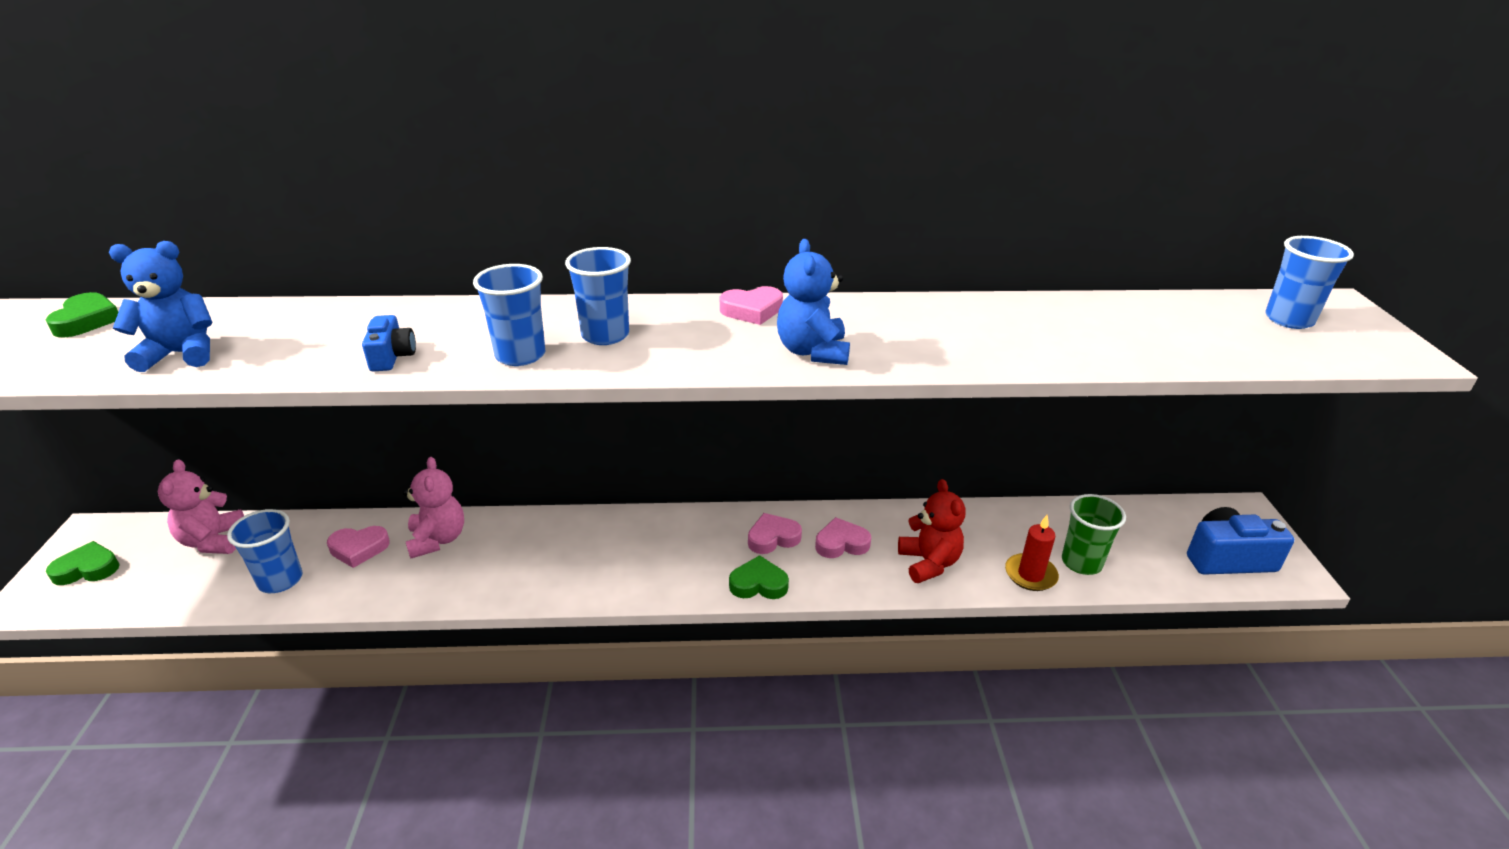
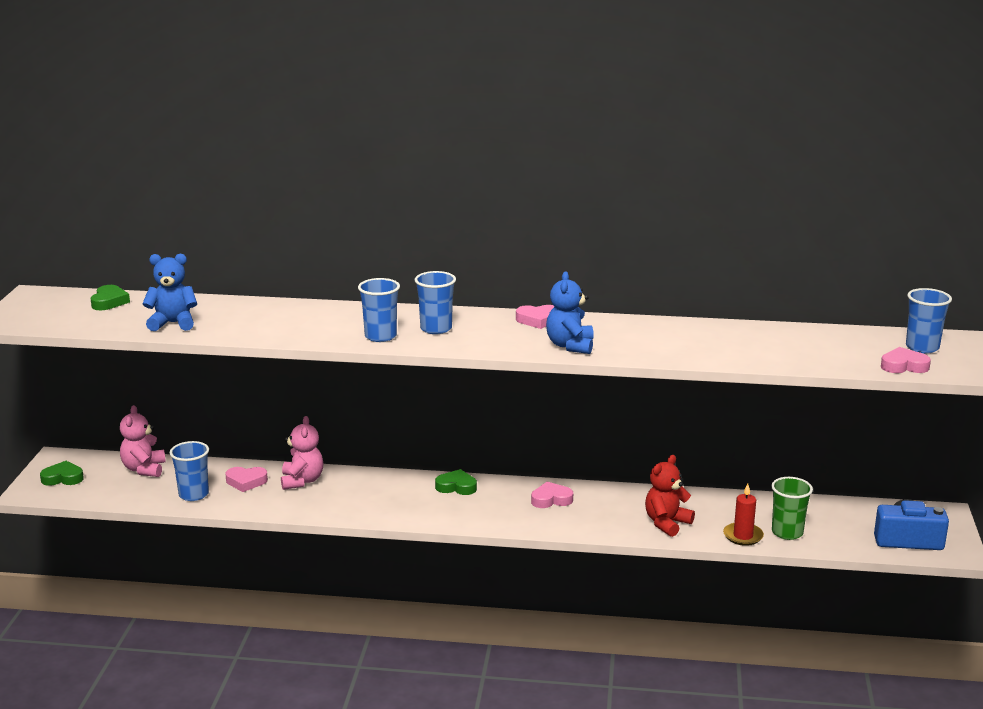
camera: 10 degrees right, 10 degrees down
(392, 356) = (301, 332): blue camera -> none
(758, 584) = (533, 524): green heart -> green heart (456, 487)
(841, 543) = (603, 507): pink heart -> pink heart (903, 366)
(929, 563) = (666, 523): red teddy bear -> red teddy bear turned 135 degrees counterclockwise

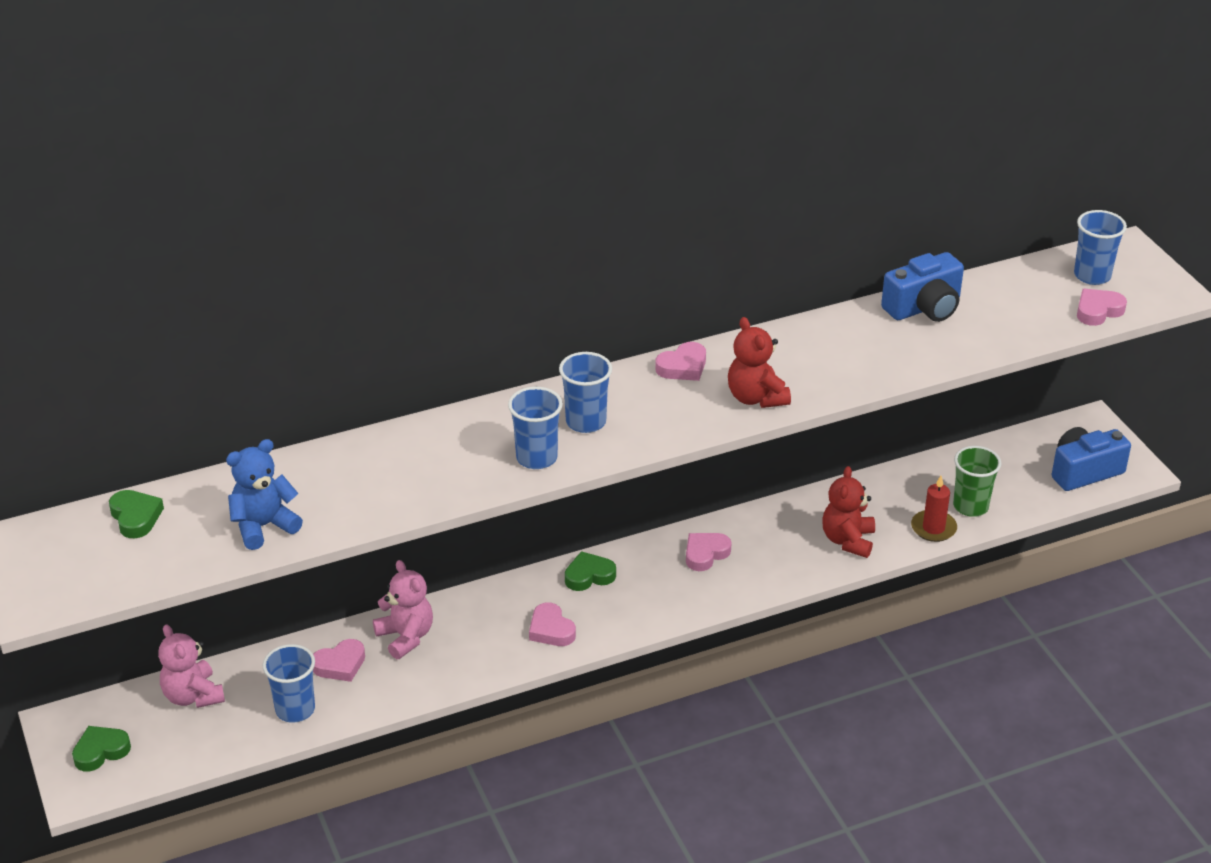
camera: 30 degrees left, 15 degrees up
(399, 506) = (551, 629): none -> pink heart
(570, 346) = (756, 398): blue teddy bear -> red teddy bear
(758, 333) = (924, 308): none -> blue camera

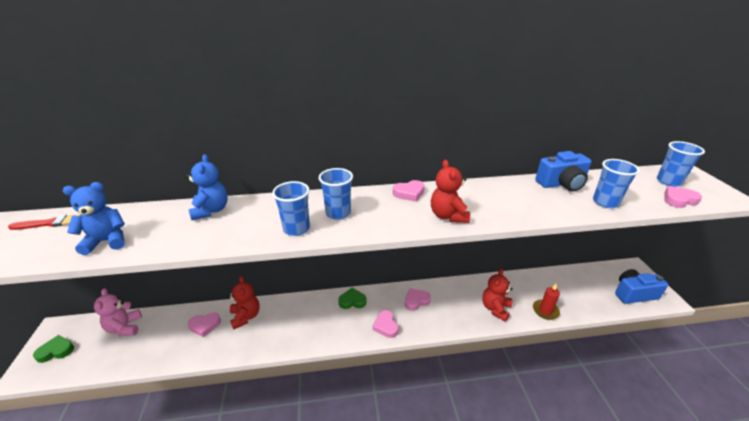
camera: 15 degrees right, 5 degrees down
(135, 517) = (49, 223): green heart -> red brush
(295, 709) = (165, 348): blue cup -> blue cup (605, 202)
(379, 452) = (211, 210): none -> blue teddy bear
(406, 637) = (246, 316): pink teddy bear -> red teddy bear
(551, 629) = (319, 329): pink heart -> pink heart (386, 326)
(970, 506) = (567, 302): green cup -> none

